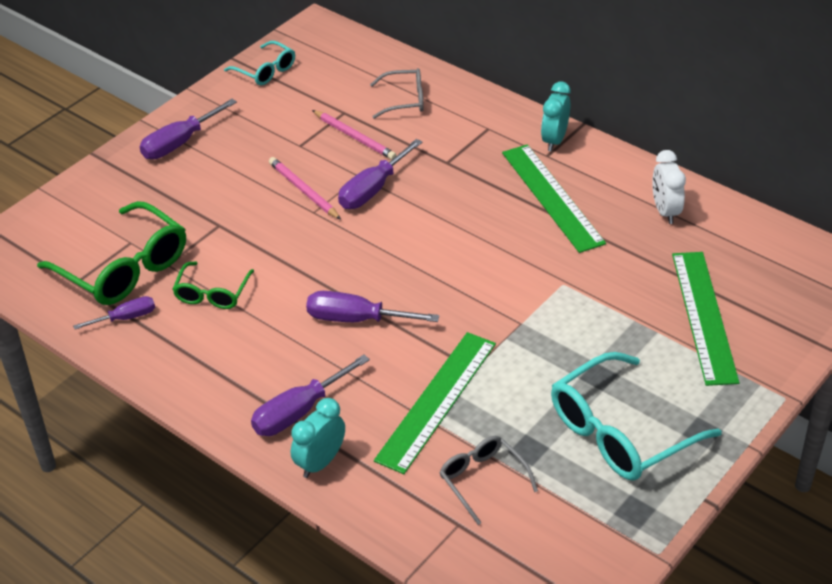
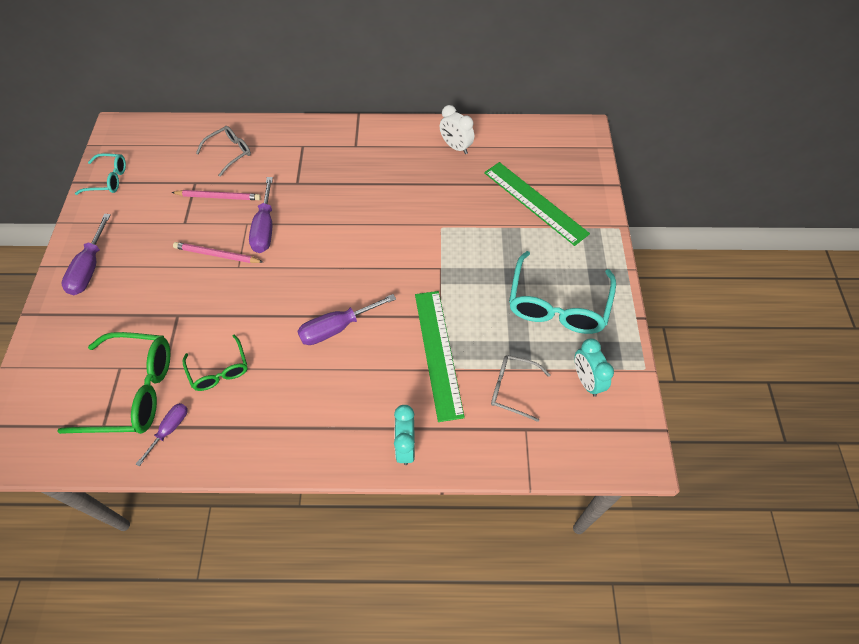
camera: 40 degrees left, 15 degrees up
(299, 412) = (359, 419): purple screwdriver -> none
(552, 197) = (383, 172): green ruler -> none
(554, 140) = (351, 133): turquoise clock -> turquoise clock (586, 381)

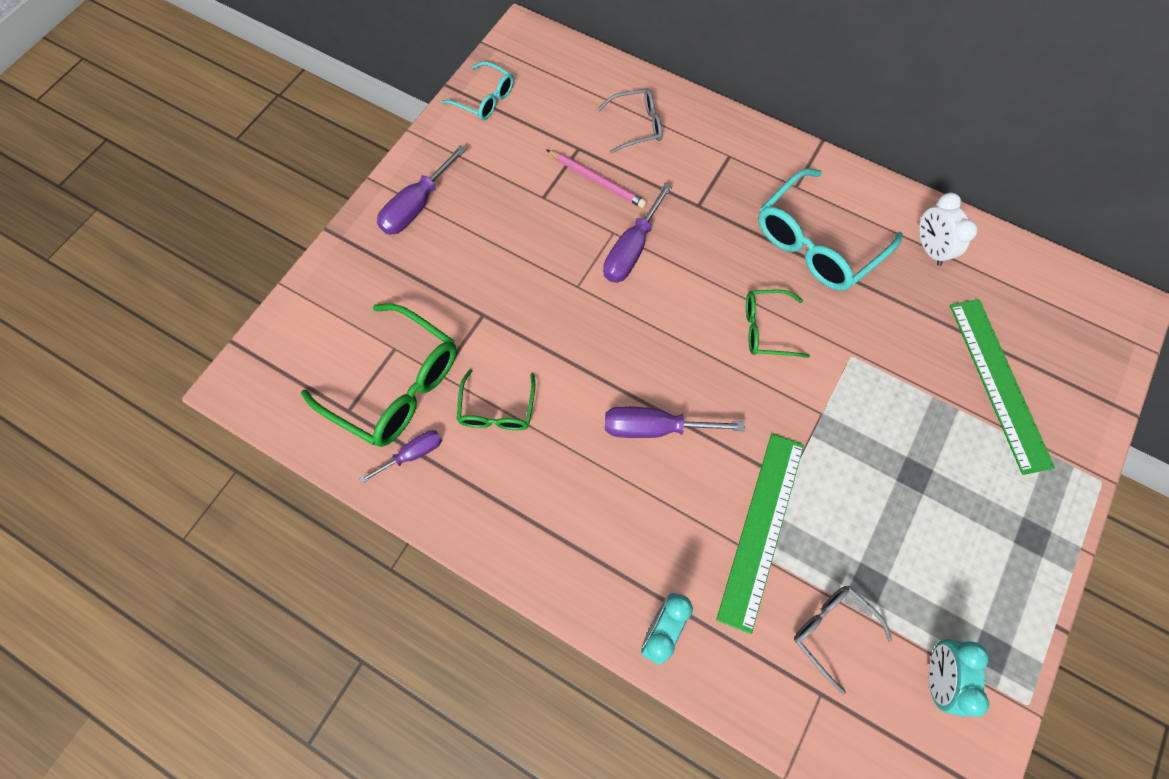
camera: 30 degrees right, 10 degrees up
(217, 255) = (560, 258): pink pencil -> none
(379, 235) = (766, 328): none -> green glasses
(558, 304) = (953, 547): turquoise glasses -> turquoise glasses (817, 243)

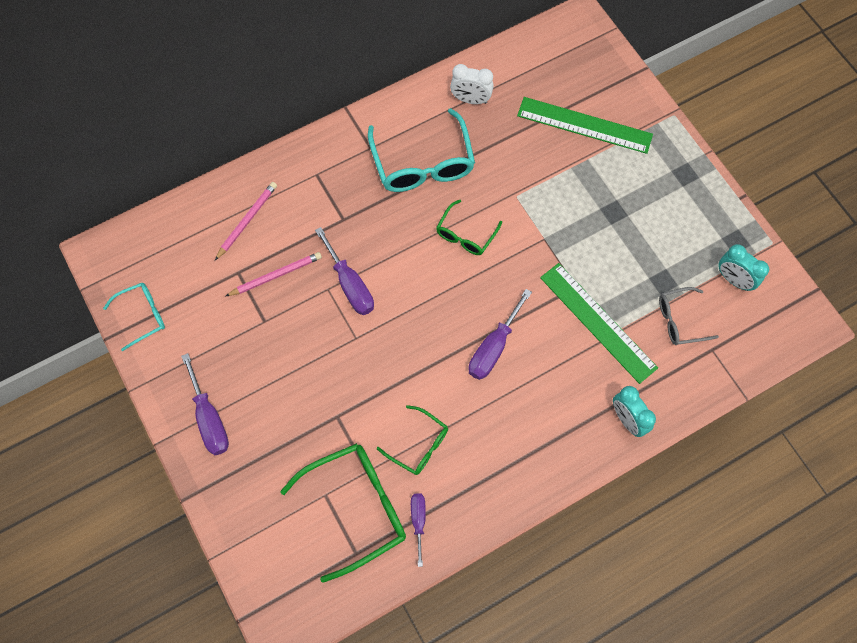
camera: 60 degrees left, 0 degrees up
(636, 126) = (247, 221): grey glasses -> pink pencil

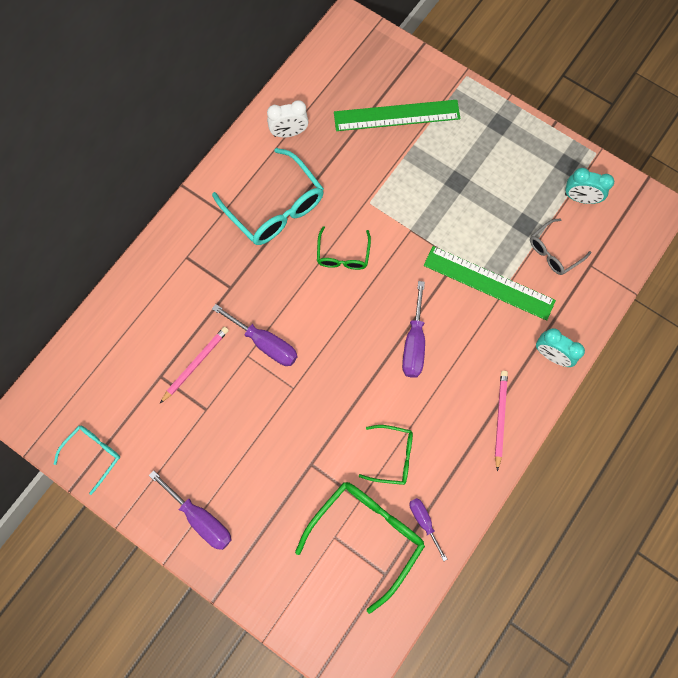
camera: 25 degrees left, 5 degrees up
(247, 221) = (145, 326): pink pencil -> pink pencil (500, 418)

